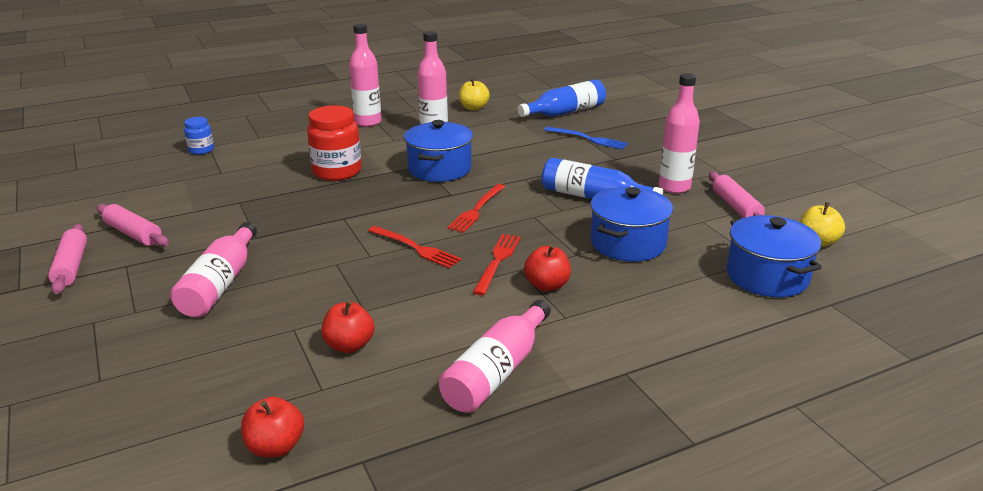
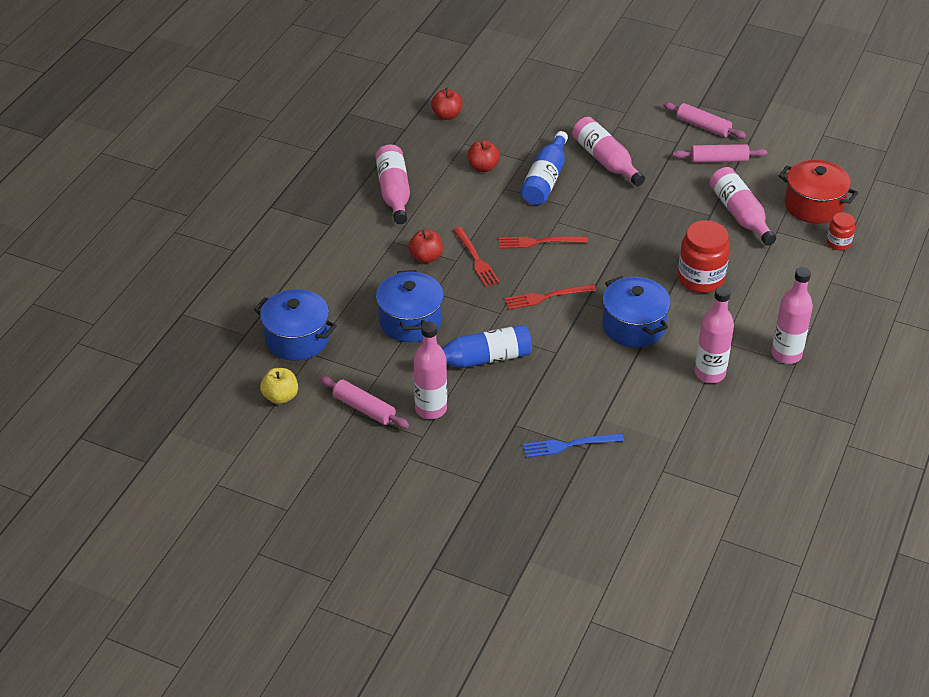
camera: 140 degrees right, 15 degrees up
(157, 174) = (813, 205): none -> red pot
(201, 150) = (838, 243): blue jar -> red jar
(218, 192) = (740, 214): none -> pink bottle
(474, 108) = (735, 438): yellow apple -> none
(476, 210) = (546, 297): red fork -> red fork turned 90 degrees counterclockwise
(565, 112) = (642, 485): blue bottle -> blue bottle (545, 179)

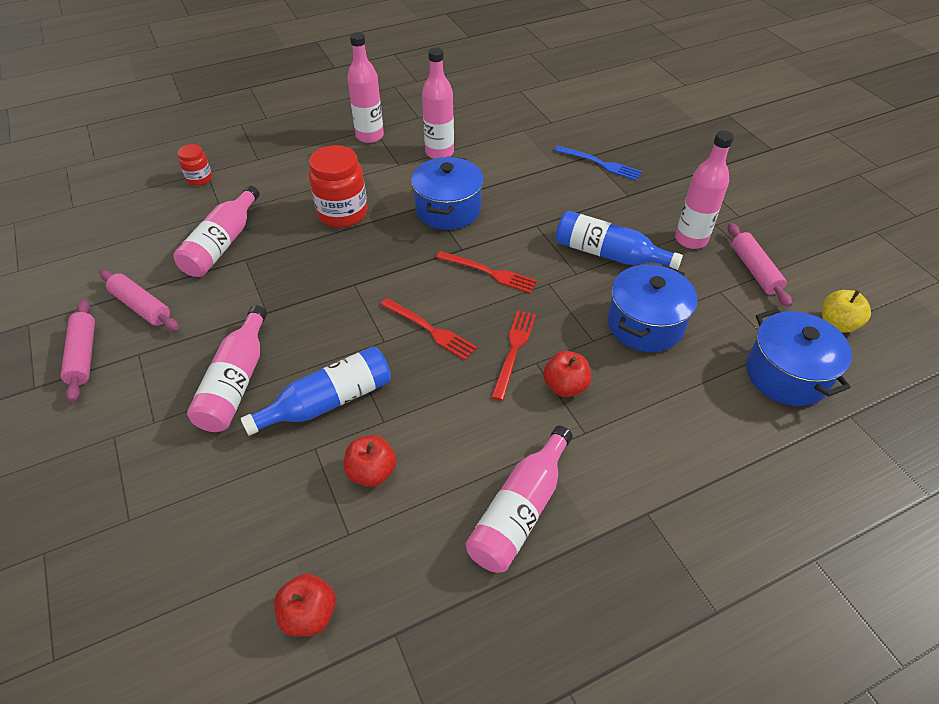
camera: 140 degrees left, 5 degrees up
(813, 205) = (157, 215): red pot -> none

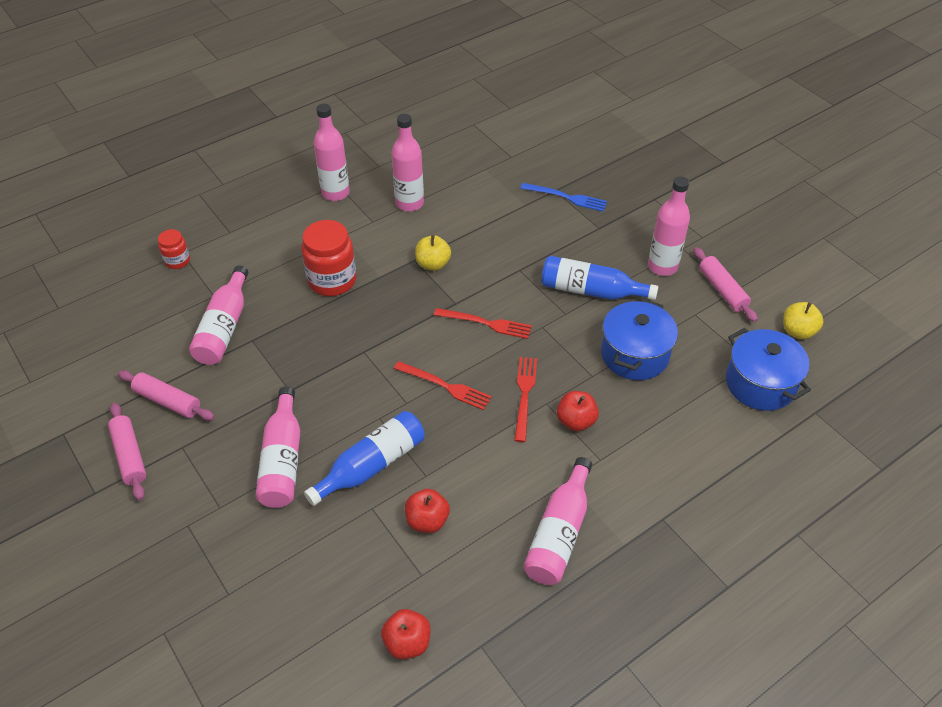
camera: 10 degrees left, 0 degrees up
(448, 210) = (433, 264): blue pot -> yellow apple

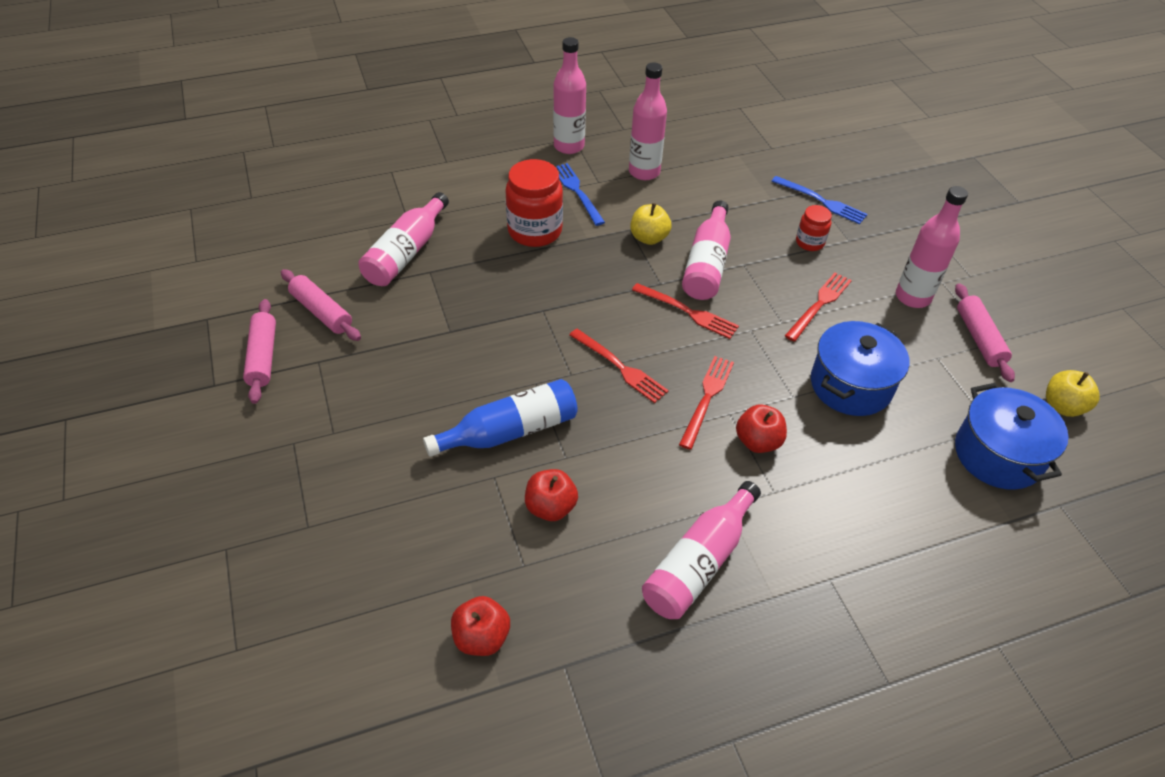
camera: 15 degrees right, 0 degrees up
(177, 261) = (384, 178): red jar -> red jar (809, 242)
(283, 460) = (417, 401): pink bottle -> pink bottle (707, 264)
(357, 235) = (577, 192): none -> blue fork
(591, 291) = (819, 304): blue bottle -> red fork

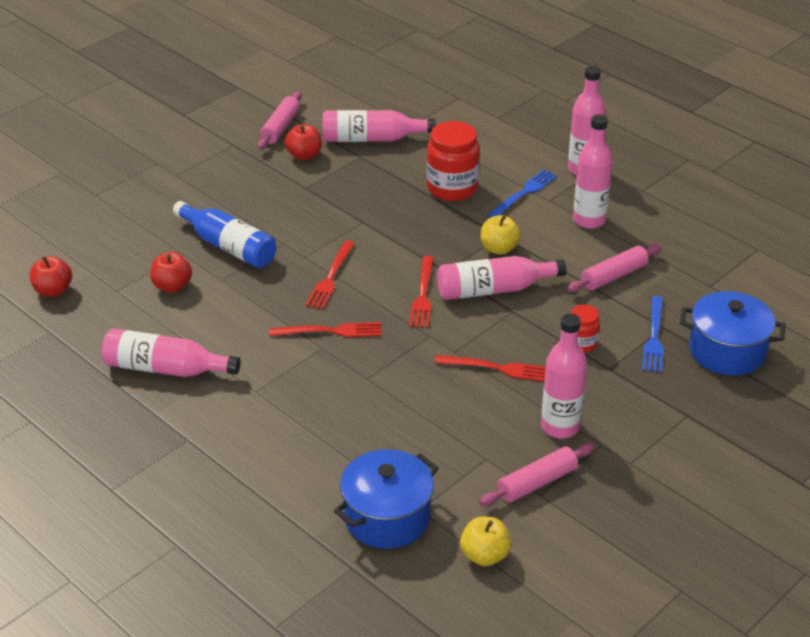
camera: 65 degrees right, 10 degrees down
(263, 357) = (221, 122): pink rolling pin -> pink rolling pin (613, 276)
(758, 441) = (302, 370): red apple -> red apple (304, 155)
(851, 385) = (406, 409): blue pot -> blue pot (727, 351)

